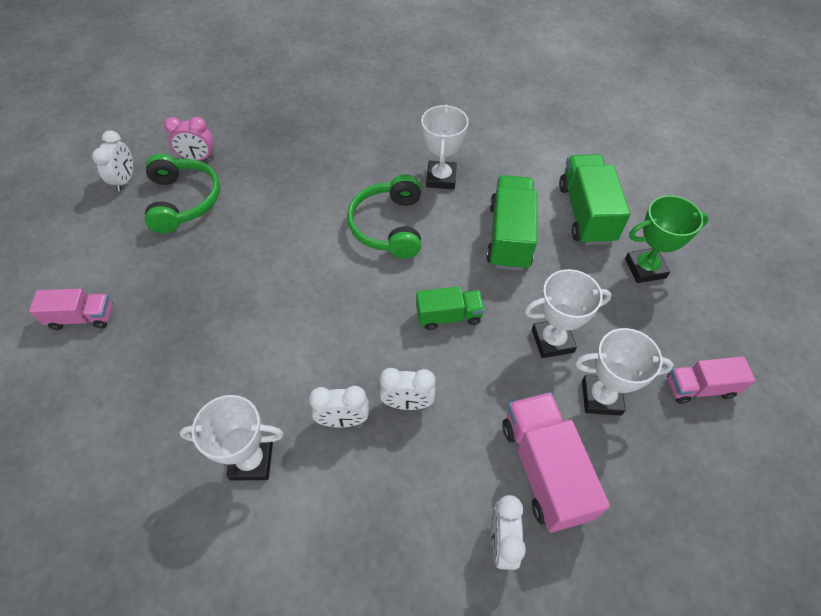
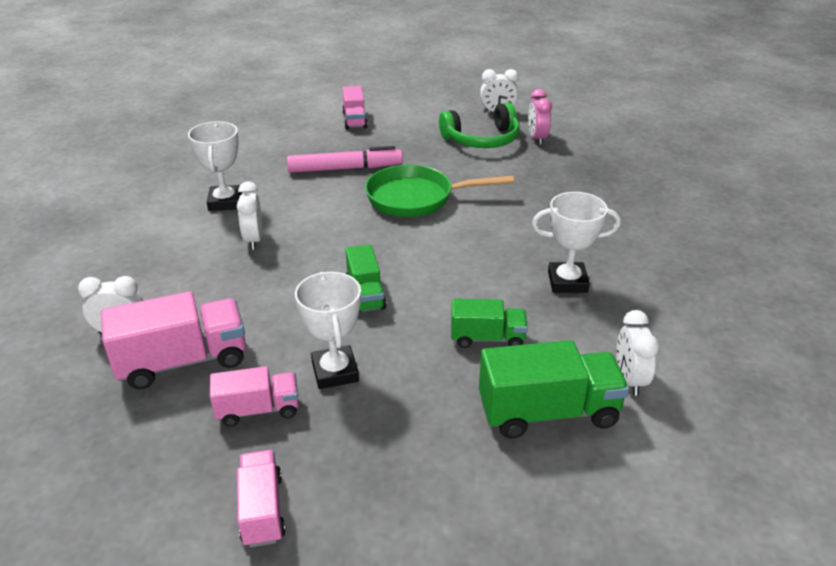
camera: 85 degrees right, 20 degrees down
(207, 329) = (345, 168): none -> pink marker
(290, 266) = (416, 198): none -> green pan
(388, 226) = (481, 249): green headphones -> none
(407, 403) = (266, 273): white clock -> white clock (629, 379)
(509, 236) = (487, 338): green truck -> green truck, size x0.61
(601, 397) = (258, 410): white trophy -> pink truck
(645, 268) = (458, 471): green trophy -> none

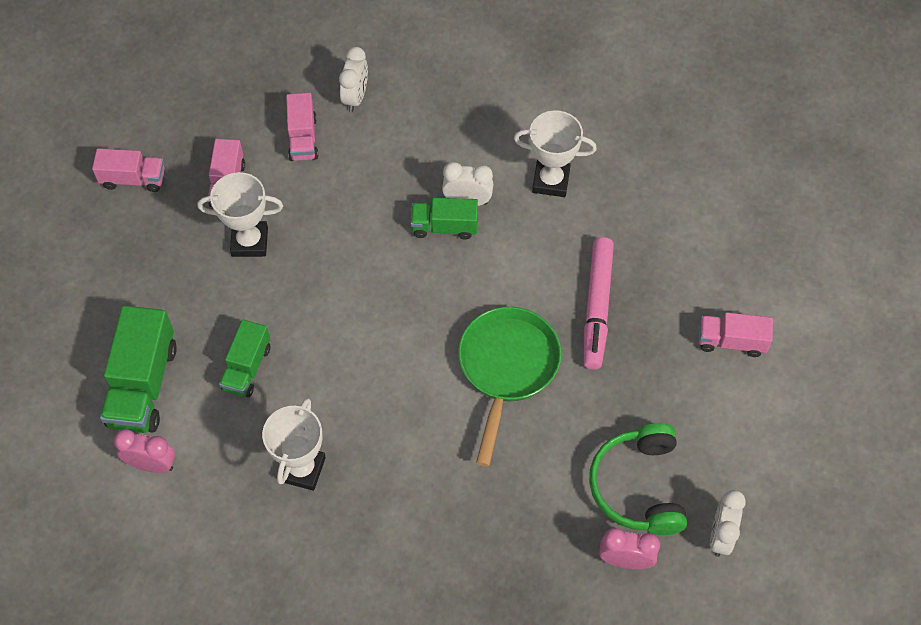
camera: 105 degrees right, 25 degrees up
(183, 361) = (303, 138): pink truck -> pink truck, size x0.61
(365, 294) = (345, 283): green truck -> green truck (444, 227)
(629, 379) = (152, 464): white clock -> pink clock

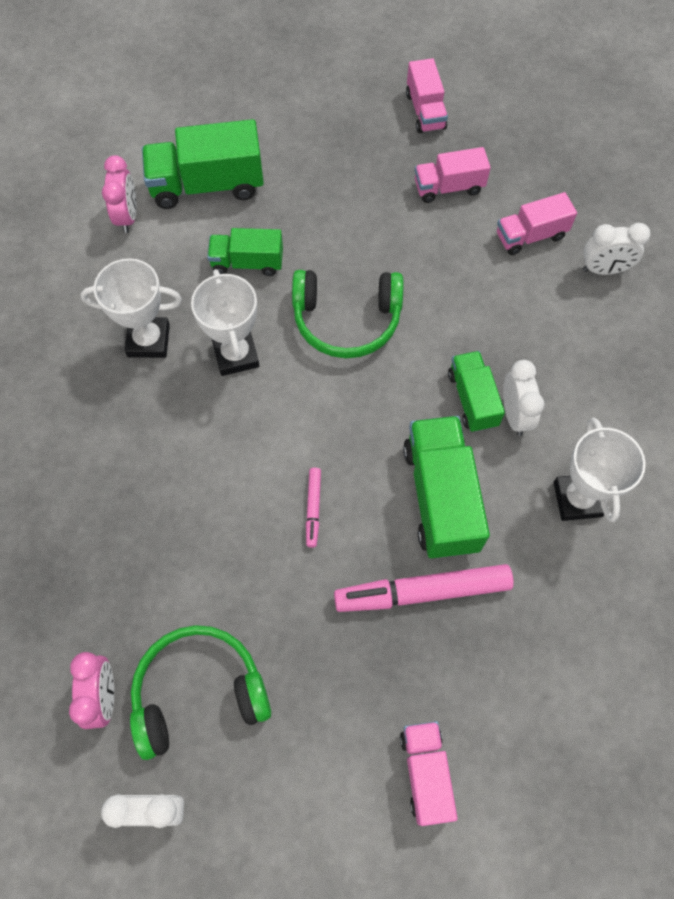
camera: 75 degrees right, 5 degrees up
(249, 242) = (389, 224): white trophy -> white trophy (236, 355)
(337, 300) = (346, 320): none -> green headphones
(507, 368) = (313, 509): green pan -> pink marker
(523, 273) = (440, 497): none -> green truck

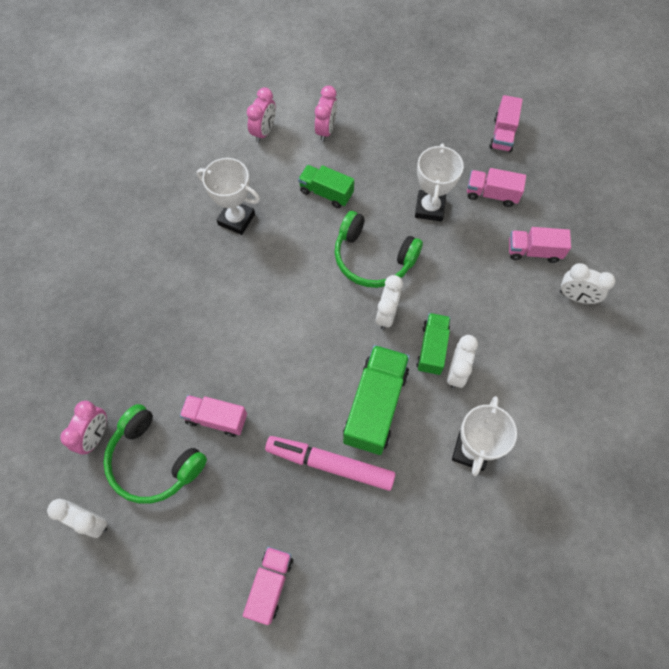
camera: 25 degrees right, 0 degrees up
(199, 692) = (154, 461): green headphones -> green headphones turned 150 degrees counterclockwise
(207, 185) = (326, 130): green truck -> pink clock
(236, 355) = (287, 252): white trophy -> white trophy (429, 208)
(252, 601) = (216, 418): none -> pink truck
(313, 509) = (286, 376): pink marker -> none
(398, 381) = (386, 314): none -> white clock

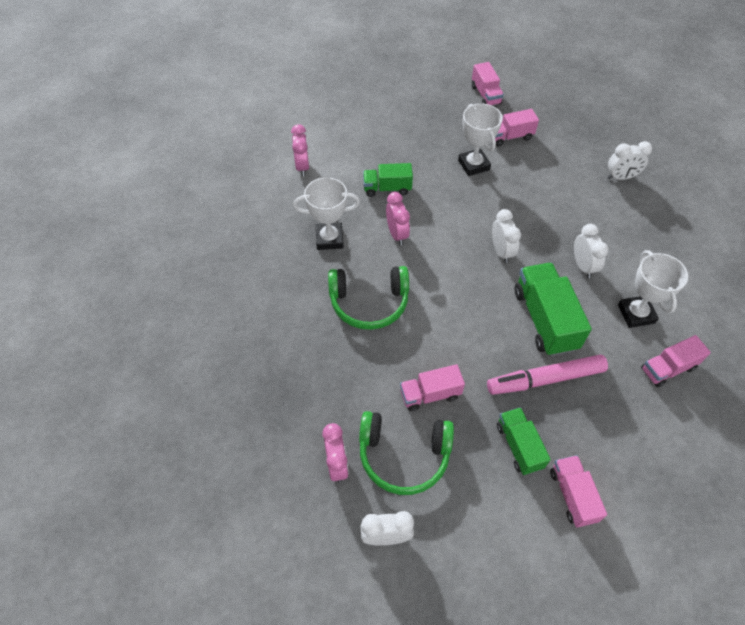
camera: 30 degrees left, 10 degrees down
(326, 130) = (352, 145): pink clock -> pink clock (397, 234)
(373, 259) = (459, 218): green headphones -> green headphones (369, 303)
(432, 349) = (553, 259): green truck -> green truck (519, 446)
(533, 251) = (569, 161): pink truck -> pink truck (668, 368)

